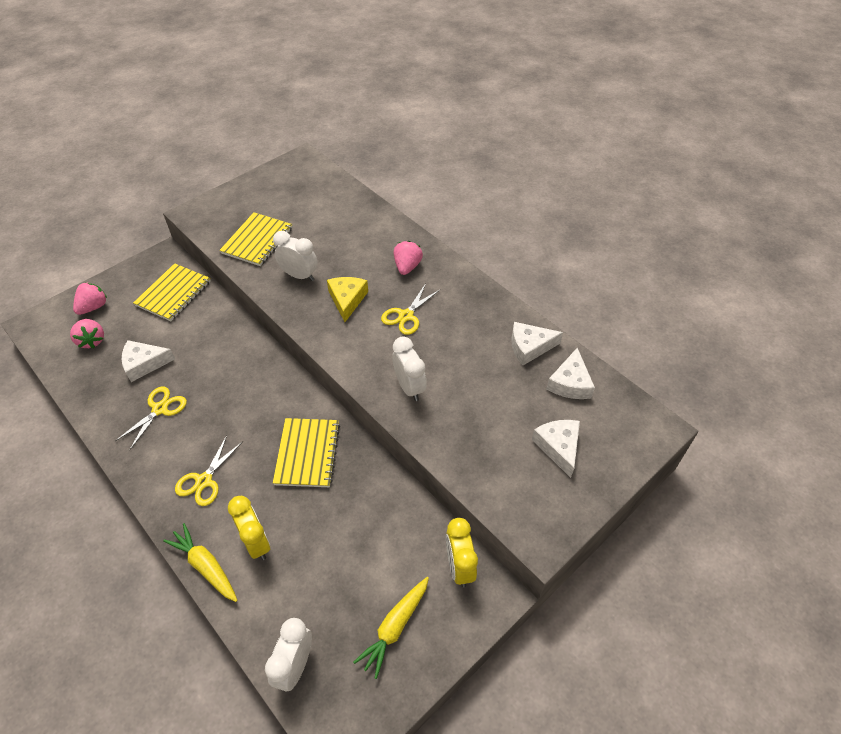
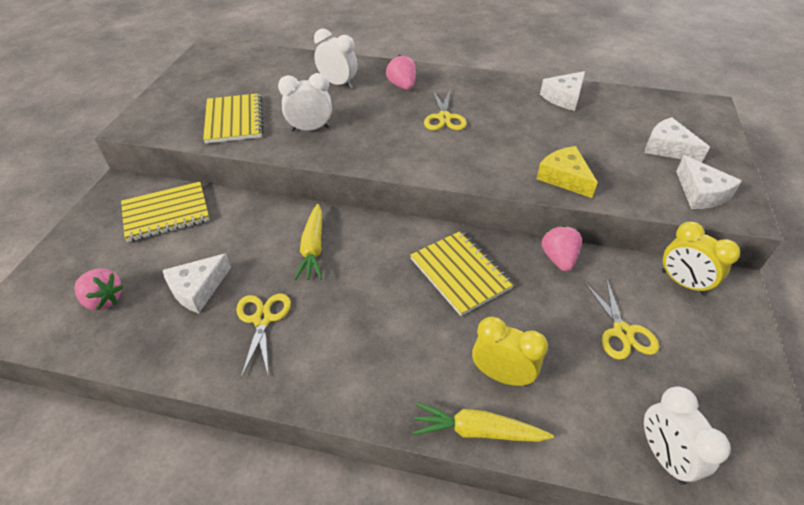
camera: 35 degrees left, 5 degrees down
(93, 307) = (72, 268): pink strawberry -> pink strawberry (558, 259)
(173, 293) = (166, 213): yellow notebook -> yellow notebook turned 75 degrees clockwise
(204, 481) = (386, 355): yellow scissors -> yellow scissors (622, 332)
(347, 300) = (378, 128): yellow cheese -> yellow cheese (564, 178)
(395, 627) = (697, 361): yellow carrot -> yellow carrot (313, 248)
(409, 387) = (511, 163): white clock -> white clock (338, 84)
(570, 383) = (620, 106): white cheese -> white cheese (701, 193)

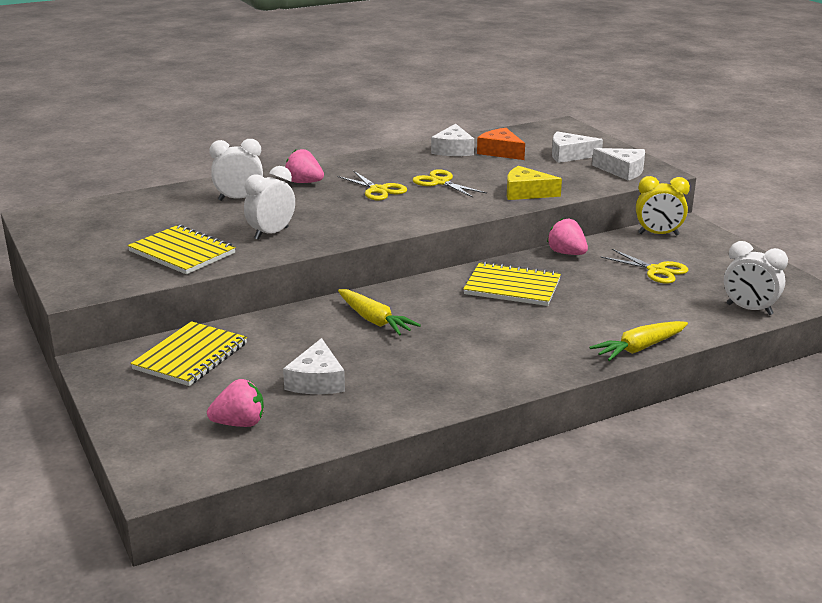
camera: 40 degrees left, 20 degrees down
(262, 319) = (405, 370): yellow scissors -> yellow scissors (440, 182)
(501, 375) = (616, 320): yellow clock -> none
(604, 116) = (500, 152): none -> orange cheese

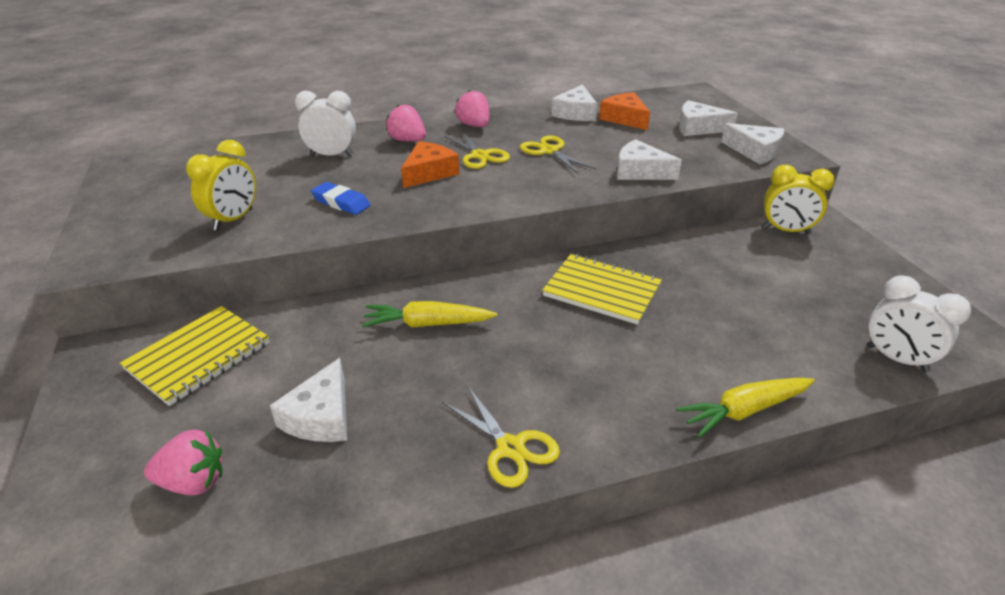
camera: 10 degrees right, 10 degrees up
(182, 252) = (233, 220): yellow notebook -> yellow clock
(271, 233) = (341, 202): white clock -> blue eraser
(338, 206) = (429, 173): none -> orange cheese
(374, 320) = (428, 324): yellow carrot -> yellow carrot turned 120 degrees clockwise
(526, 193) = (640, 171): yellow cheese -> white cheese
(567, 253) = (675, 247): pink strawberry -> pink strawberry (474, 125)
(656, 270) = (779, 283): yellow scissors -> yellow scissors (510, 448)

